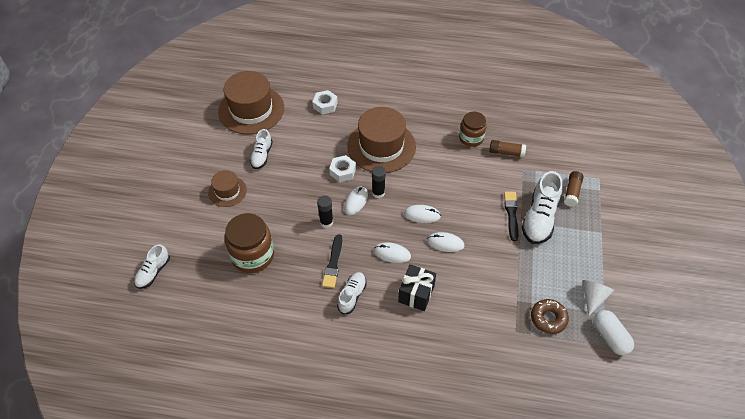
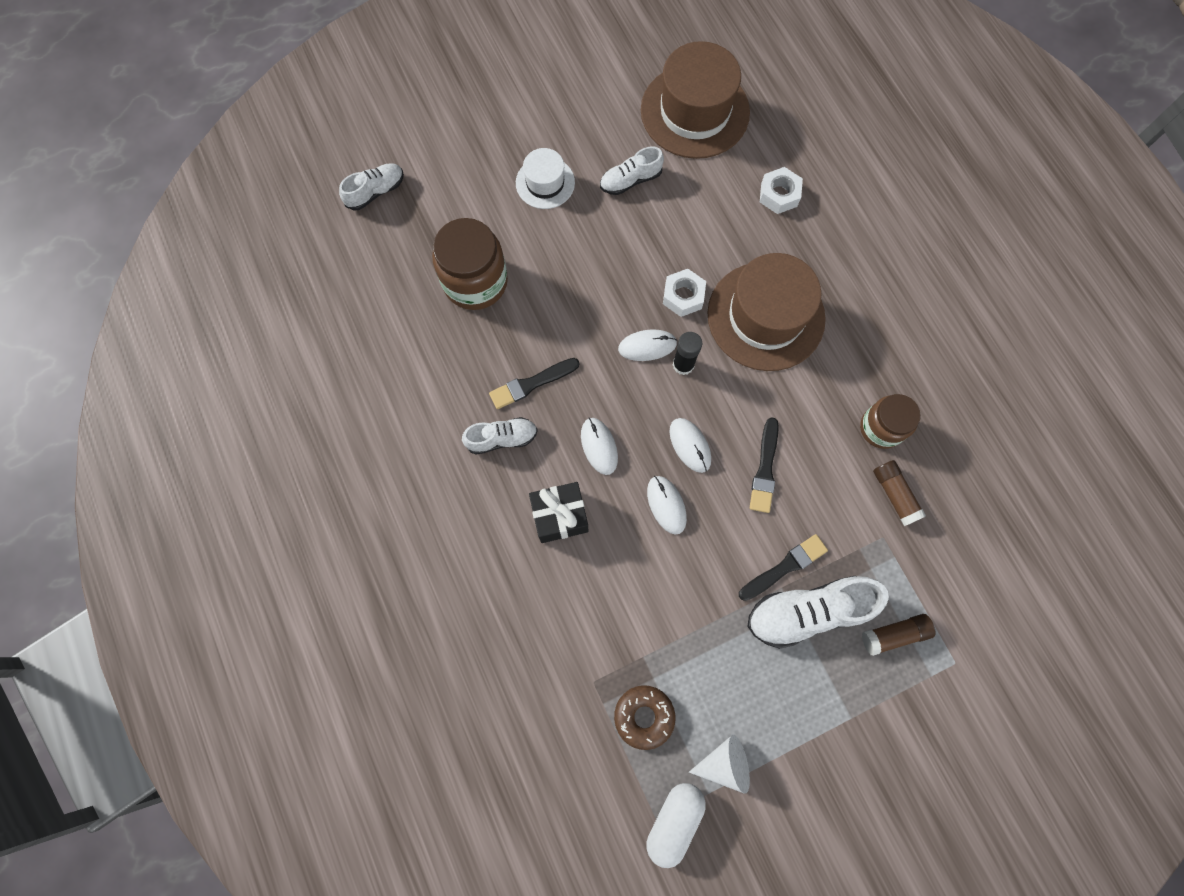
camera: 55 degrees right, 20 degrees up
(153, 272) = (376, 192): white shoe -> white shoe turned 150 degrees clockwise
(227, 191) = (545, 183): brown hat -> white hat
(326, 222) = (587, 332): black glue stick -> none
(457, 192) = (765, 469): none -> black brush

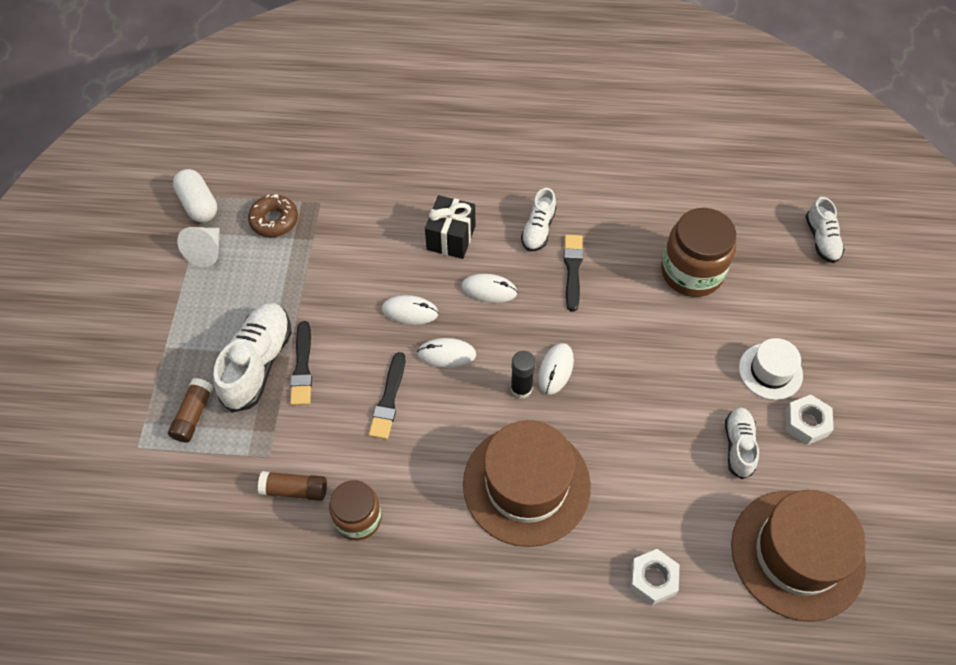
camera: 120 degrees right, 15 degrees down
(683, 296) = (587, 425): white nut -> white nut (806, 423)
(765, 469) = (388, 399): black brush -> black brush turned 120 degrees counterclockwise

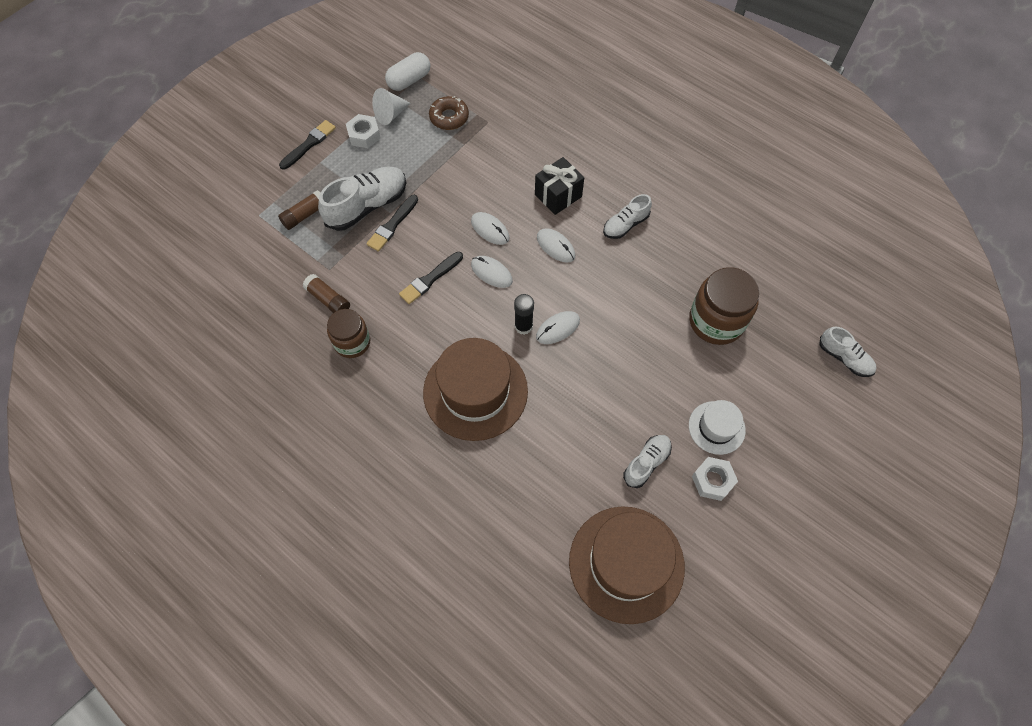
camera: 35 degrees right, 5 degrees up
(199, 204) = (409, 80): white capsule -> white capsule turned 45 degrees clockwise
(572, 269) = (627, 267): black brush -> black brush (309, 144)
(653, 579) = (509, 509): white nut -> white nut (364, 135)
(821, 239) = (844, 358): white shoe -> white shoe turned 75 degrees counterclockwise

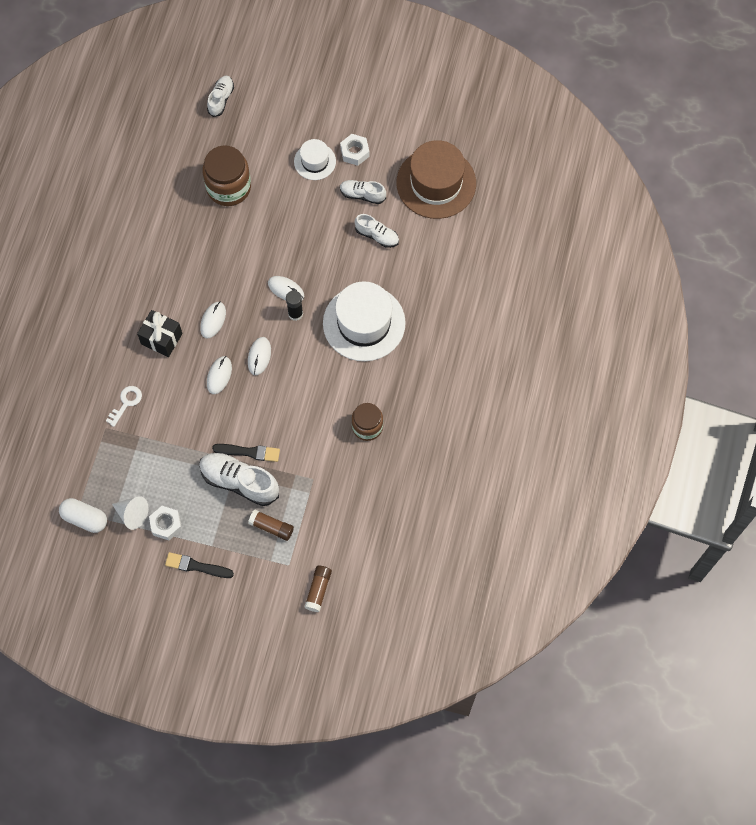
camera: 115 degrees left, 5 degrees up
(328, 300) = (340, 464): brown glue stick -> brown glue stick (318, 590)
(430, 279) = (286, 398): black brush -> none
(449, 117) = (114, 462): brown donut -> none
(475, 391) = (364, 323): brown hat -> white hat
(504, 145) = (126, 403): none -> white key
(625, 225) = (168, 278): white shoe -> white shoe (377, 236)

